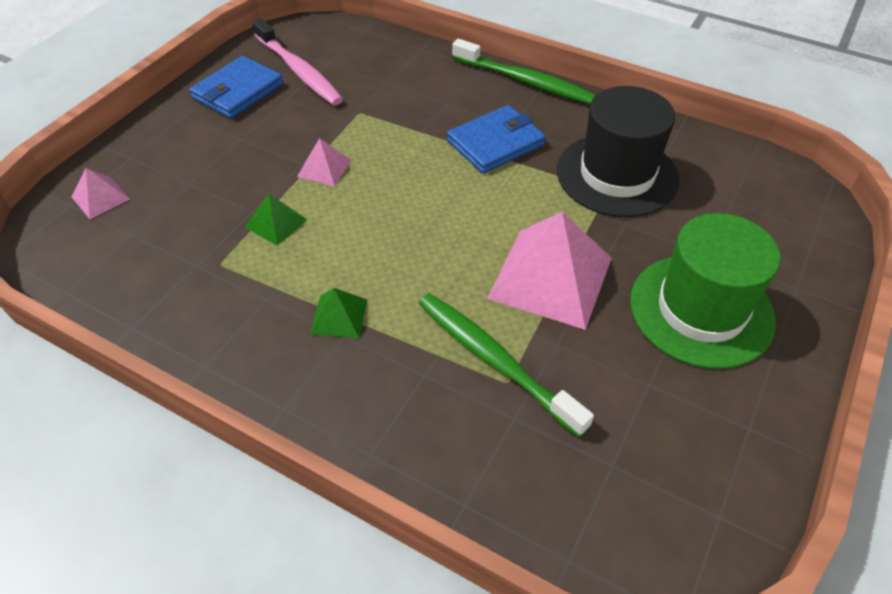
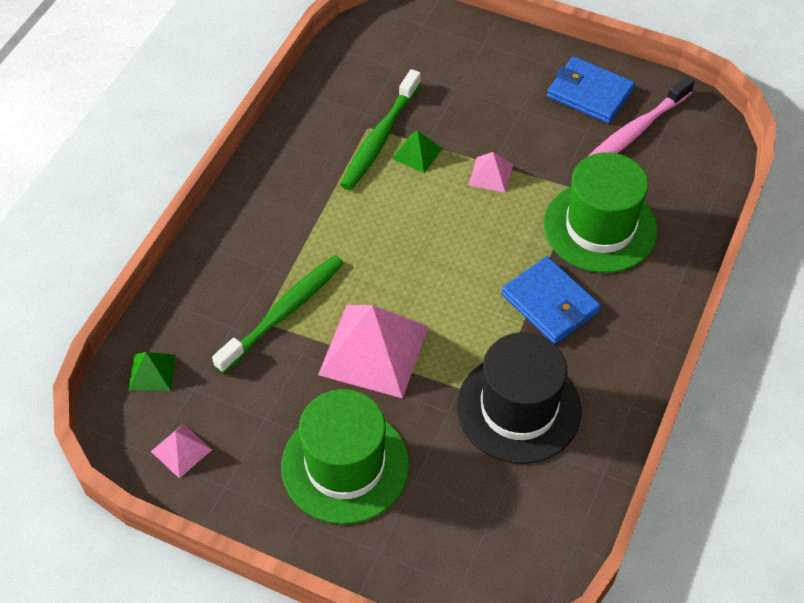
camera: 85 degrees right, 5 degrees up
(100, 198) = (432, 39): pink pyramid -> pink pyramid (181, 450)
(339, 316) = (321, 209): green pyramid -> green pyramid (152, 372)
(409, 103) = (600, 227): none -> green hat
(525, 81) = (663, 326): green toothbrush -> green toothbrush (380, 138)

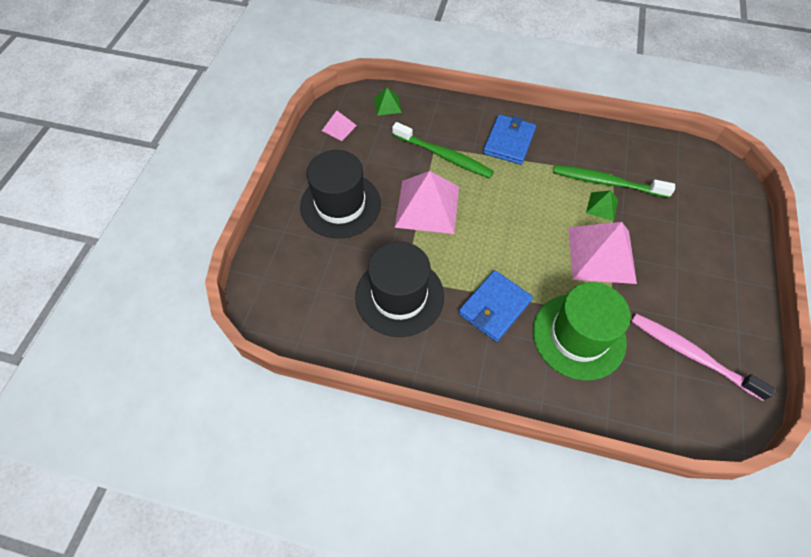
camera: 80 degrees right, 5 degrees up
(345, 465) = (340, 205): green hat -> black hat
(491, 174) = (601, 254): pink pyramid -> pink pyramid, size x2.12
(589, 93) = (719, 316): blue wallet -> blue wallet (509, 142)

